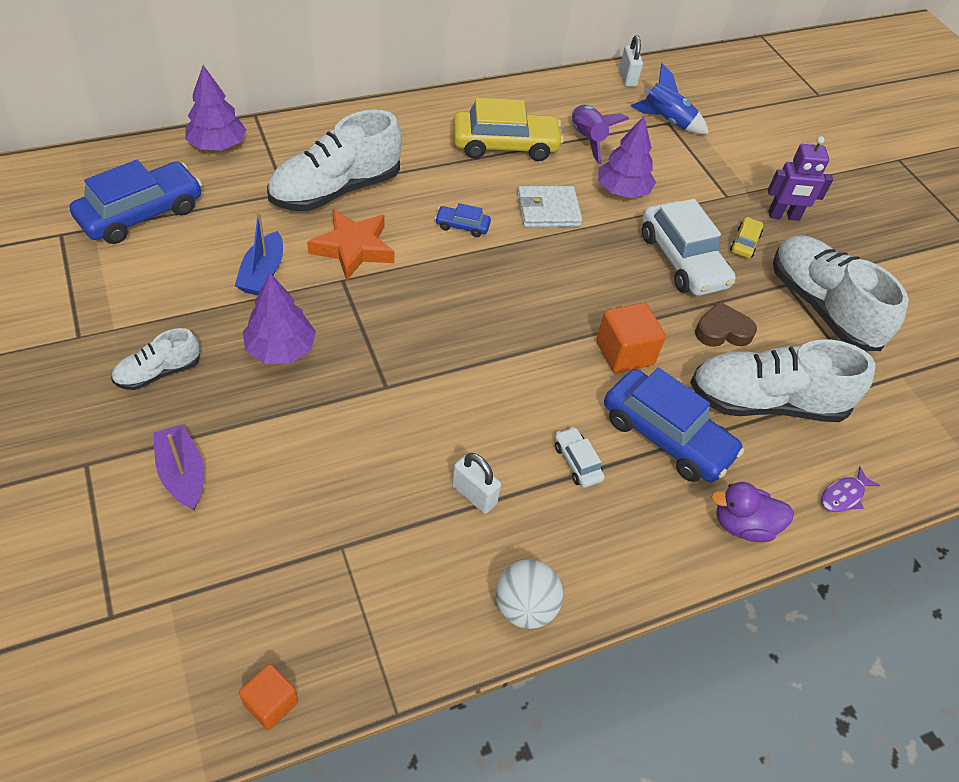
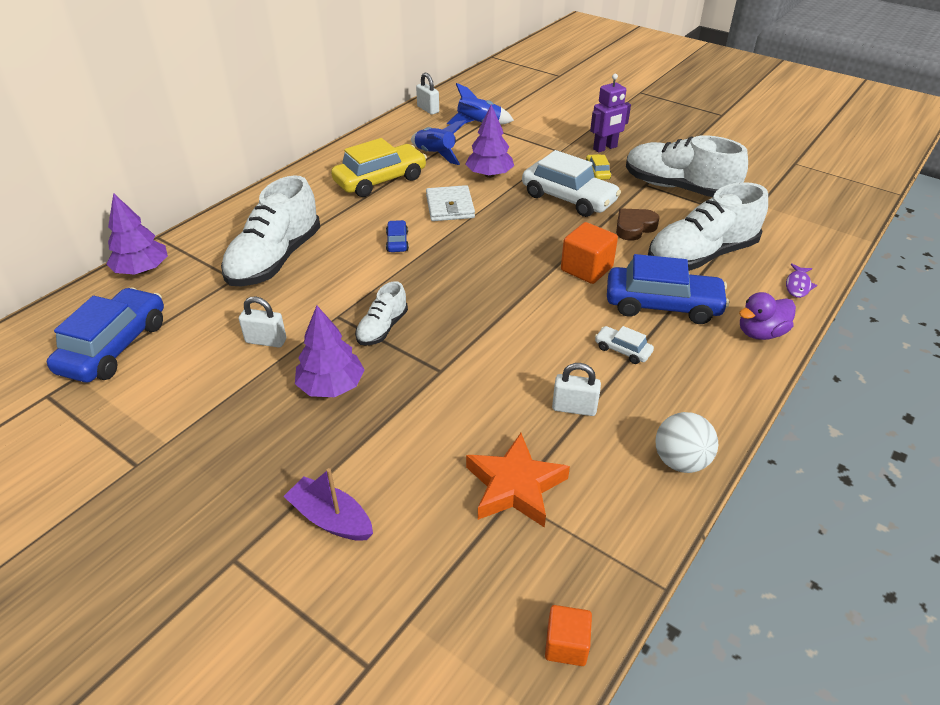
camera: 25 degrees left, 10 degrees down
(158, 372) = (239, 455): white shoe -> white shoe (382, 328)
(262, 273) = (266, 341): blue boat -> white padlock
(353, 248) = (326, 292): orange star -> orange star (515, 486)
(462, 226) = (397, 242): blue car -> blue car turned 105 degrees clockwise
(548, 210) = (450, 207): white wallet -> white wallet turned 60 degrees counterclockwise
(587, 139) = (435, 154): purple rocket -> blue rocket

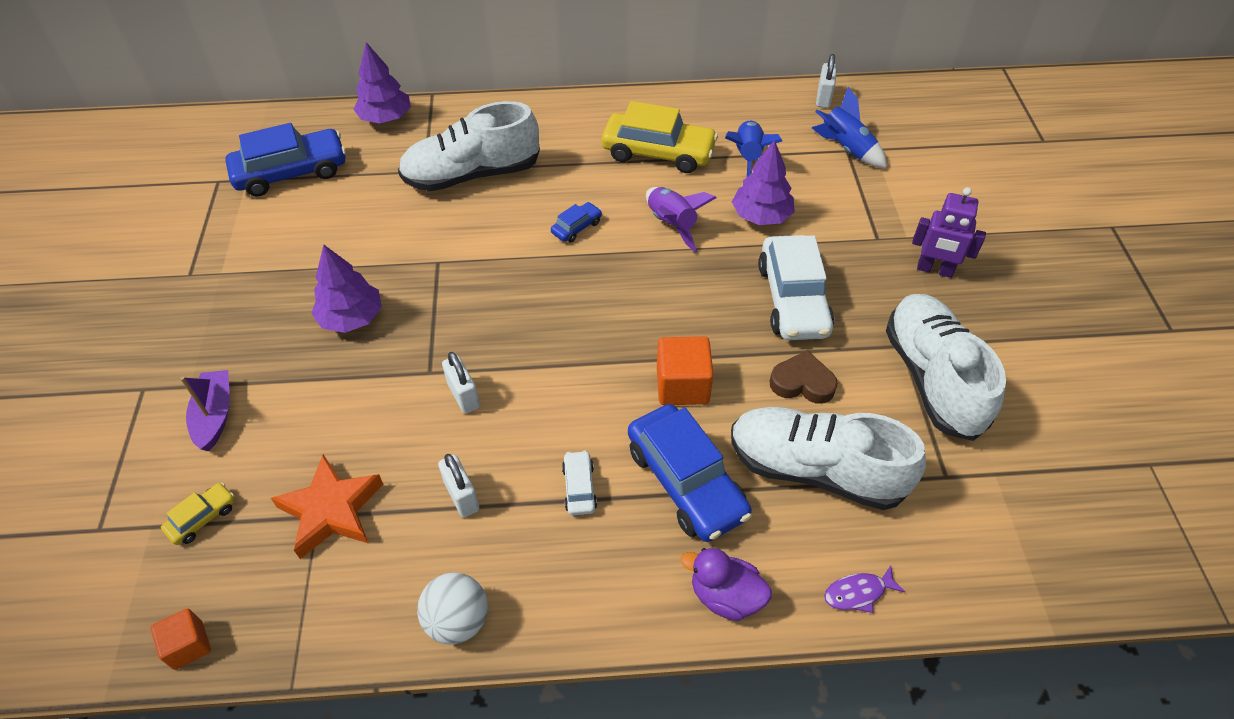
camera: 50 degrees right, 10 degrees up
(266, 341) = (369, 243): white padlock -> white padlock (463, 396)
(382, 328) = (448, 299): white shoe -> none
(450, 207) = (672, 224): white wallet -> purple rocket
(597, 172) = (874, 292): yellow car -> yellow car (202, 518)

